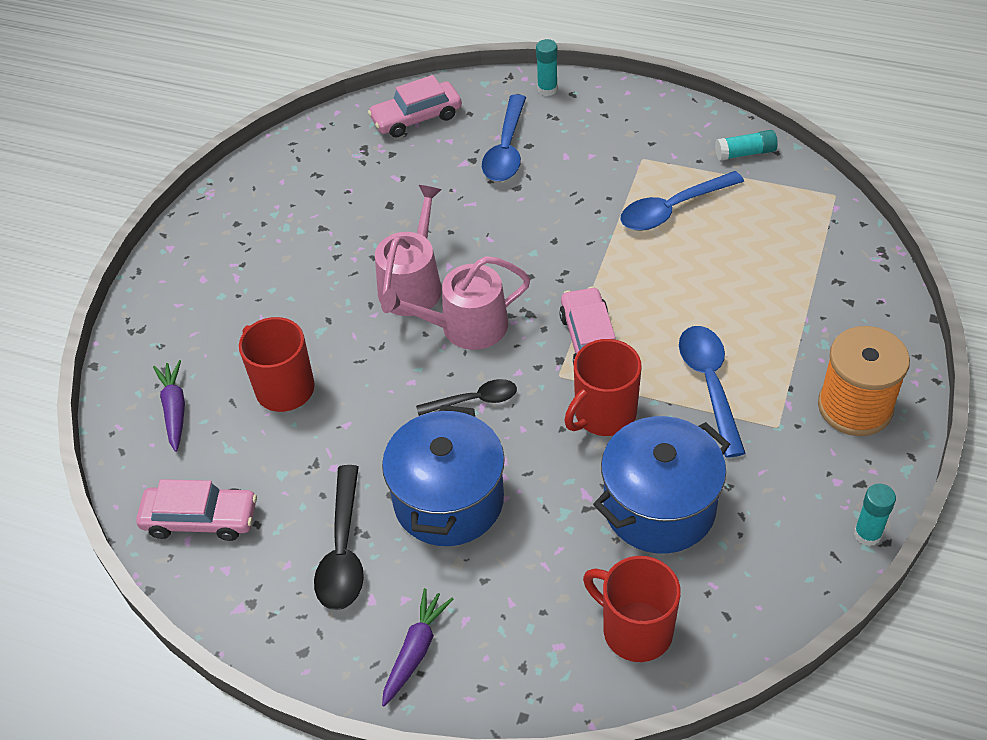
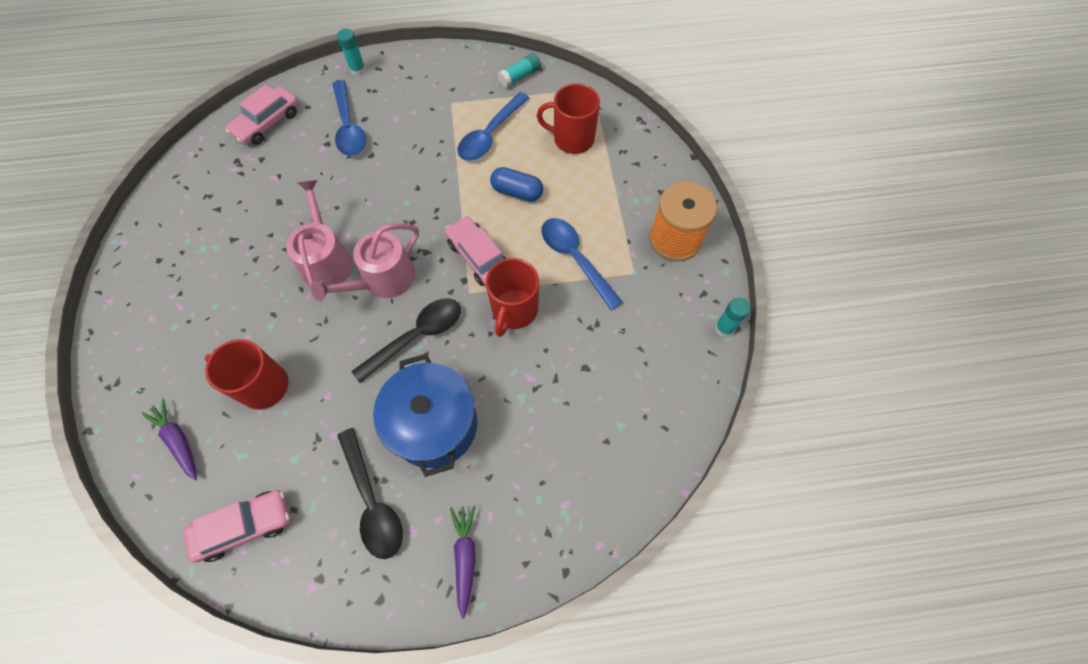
camera: 30 degrees left, 15 degrees up
(474, 400) = (416, 337): black spoon -> black spoon, size x1.55
(635, 630) = (611, 467): red mug -> red mug (572, 139)
(659, 507) = (584, 366): blue pot -> none
(674, 284) = (517, 192): none -> blue capsule

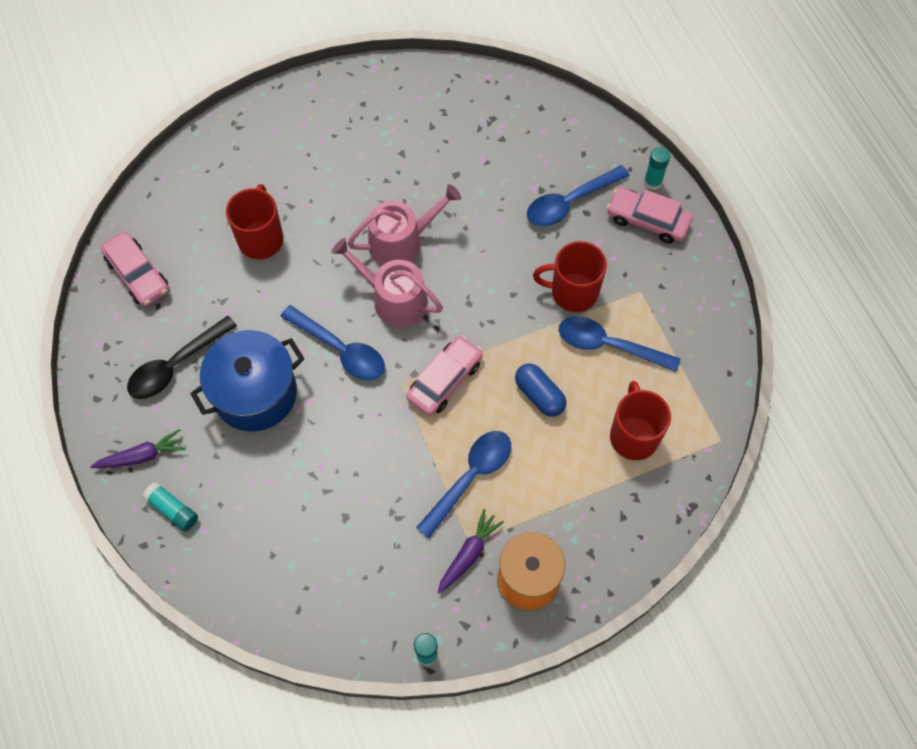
camera: 75 degrees right, 0 degrees up
(178, 441) = (198, 195): purple carrot -> purple carrot (469, 554)
(267, 123) = (548, 126): pink car -> pink car (647, 220)
(416, 337) = (340, 349): black spoon -> blue spoon
(514, 310) = (392, 432): red mug -> red mug (573, 292)
(517, 192) = (539, 395): blue capsule -> blue capsule turned 45 degrees counterclockwise
(520, 76) = (708, 353): turquoise glue stick -> turquoise glue stick (172, 510)

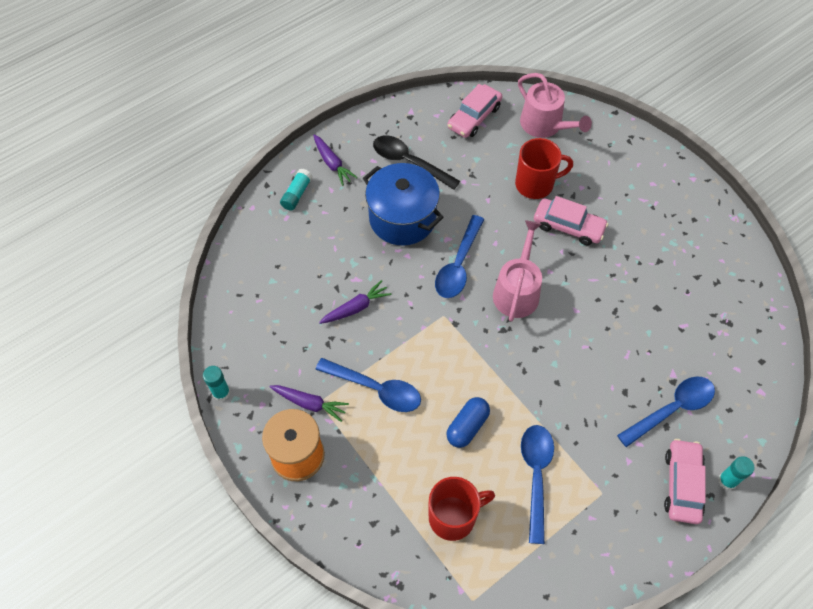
camera: 75 degrees right, 5 degrees down
(360, 475) = (356, 307): none -> purple carrot
(401, 242) = (573, 283): pink watering can -> pink watering can (545, 125)
(445, 380) = (457, 348): pink car -> pink car (568, 226)
(570, 202) = (671, 409): blue spoon -> blue spoon turned 105 degrees clockwise
(573, 292) = (578, 432): red mug -> none

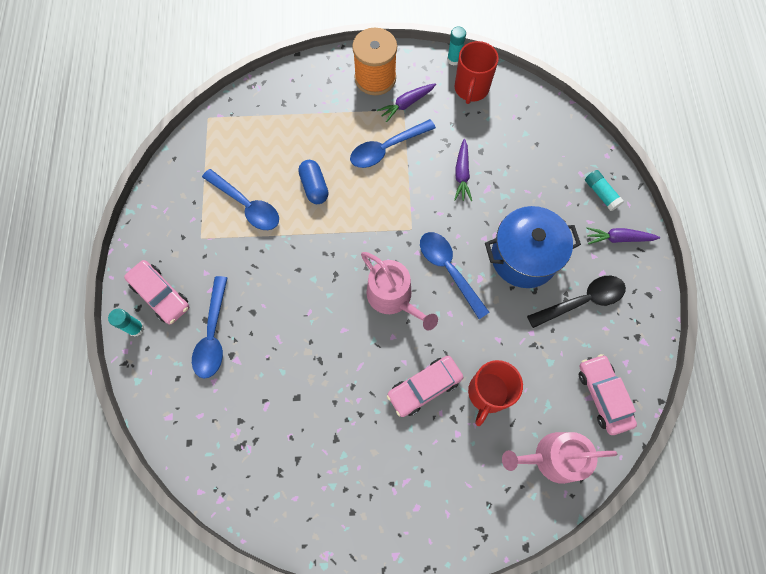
camera: 125 degrees right, 10 degrees up
(453, 517) = (263, 139): red mug -> red mug (471, 89)

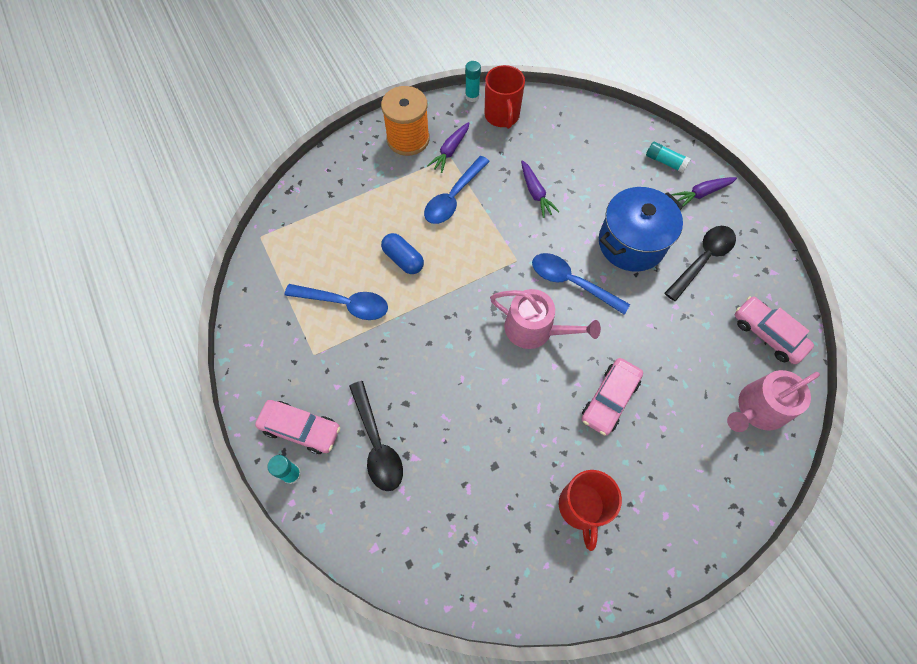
camera: 25 degrees left, 5 degrees down
(213, 334) = (377, 443): blue spoon -> black spoon
(488, 393) = (669, 378): red mug -> red mug (581, 507)

